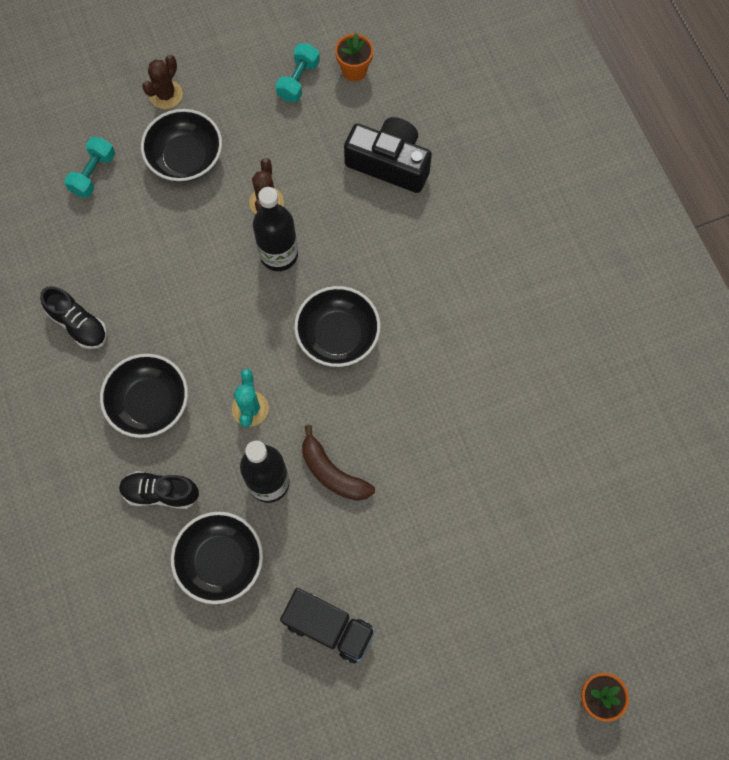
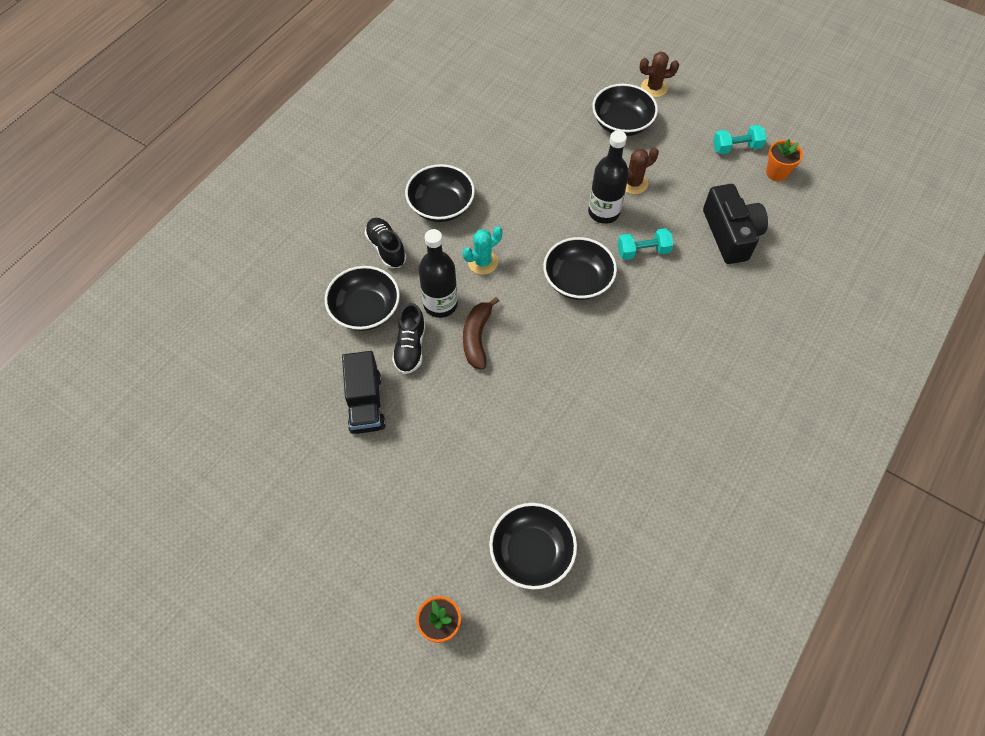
camera: 55 degrees right, 10 degrees down
(78, 324) = (462, 139): black shoe -> black shoe (410, 347)
(93, 174) = (566, 86): turquoise dumbbell -> turquoise dumbbell (643, 251)
(580, 572) = (531, 552): none -> black bowl

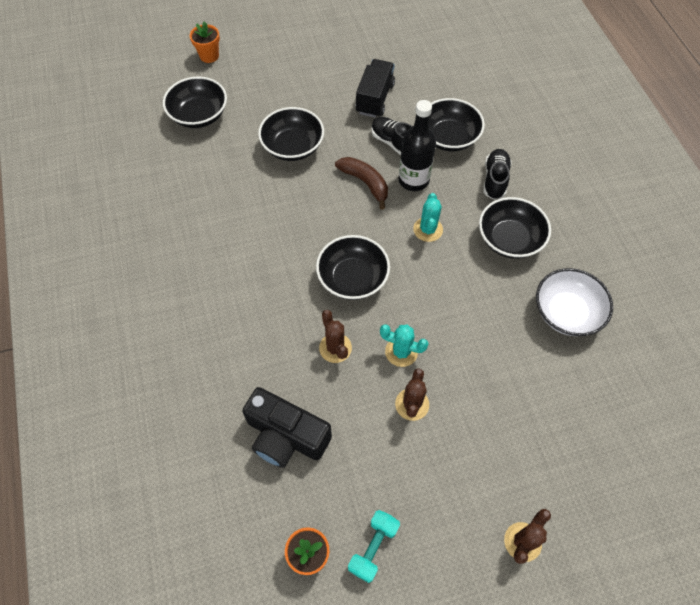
camera: 130 degrees right, 0 degrees up
(365, 403) = (375, 98): black truck -> black truck turned 75 degrees clockwise
(386, 248) = (495, 180): black shoe -> black shoe turned 90 degrees counterclockwise
(475, 142) = (566, 312): none -> white bowl
(603, 212) = (401, 352): black bottle -> turquoise cactus
(621, 123) = (495, 460): black bowl -> black bowl (293, 146)
(643, 251) = (335, 348): turquoise dumbbell -> brown cactus

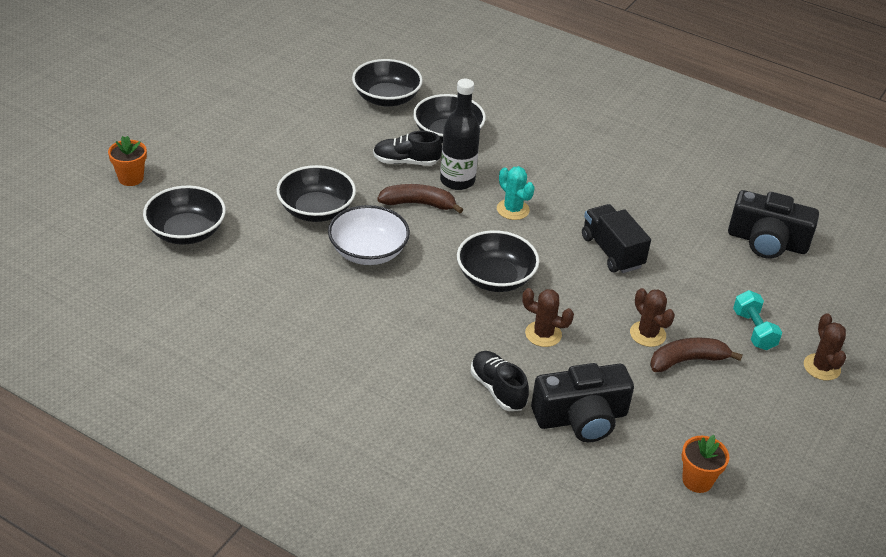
camera: 45 degrees left, 20 degrees down
(373, 547) = (734, 442): turquoise dumbbell -> turquoise dumbbell (753, 330)
(375, 98) = (346, 136): black truck -> black truck (612, 252)
(401, 352) = (597, 305): turquoise cactus -> none
(417, 450) = (687, 360): none -> brown banana
(495, 180) = (522, 146): black shoe -> black shoe (498, 389)
(509, 239) = (583, 182): black bowl -> black bowl (386, 98)
(566, 312) = (681, 207): white bowl -> white bowl (368, 252)
(608, 393) = (767, 242): none -> black camera

